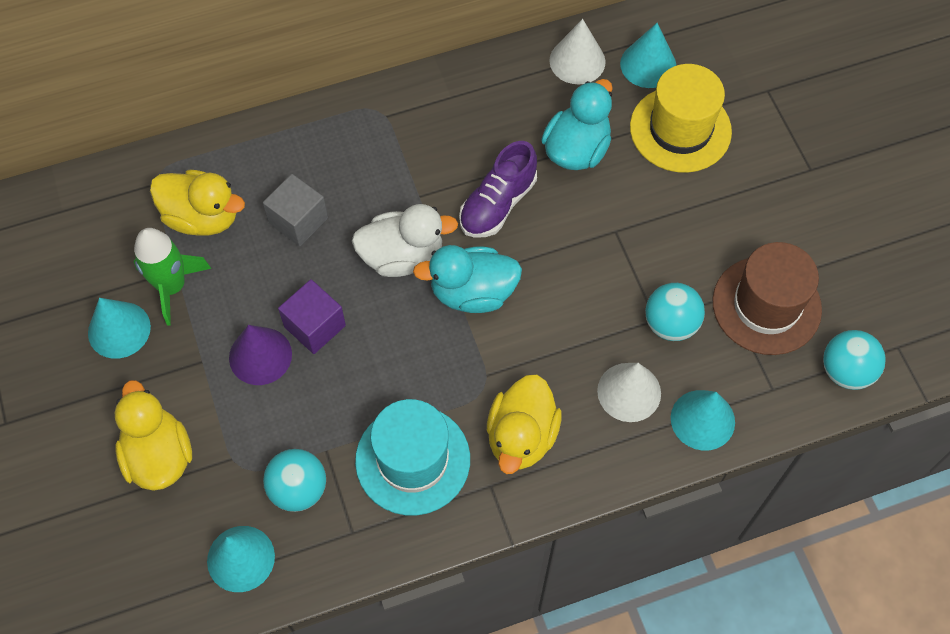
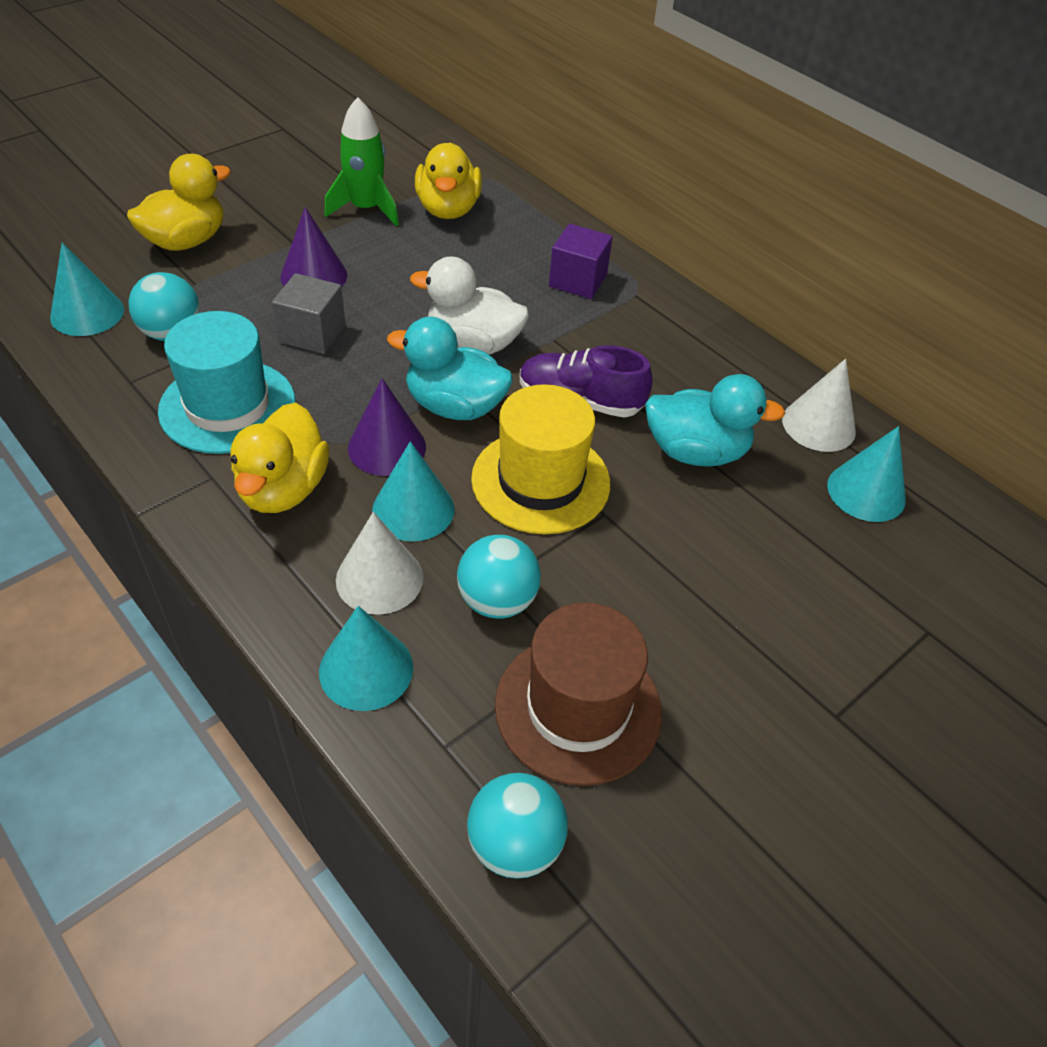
camera: 65 degrees right, 15 degrees down
(119, 330) = (308, 191): turquoise cone -> turquoise cone (413, 509)
(298, 221) = (476, 265): grey cube -> grey cube (312, 333)
(315, 326) = (361, 302): purple cube -> purple cube (578, 280)
(402, 256) = (473, 343): white duck -> white duck turned 135 degrees clockwise
(472, 292) = (454, 406): turquoise duck -> turquoise duck turned 45 degrees counterclockwise
(501, 353) = (387, 447): none -> purple cone
(521, 436) = (283, 489): yellow duck -> yellow duck turned 75 degrees counterclockwise
(680, 129) = (794, 546): yellow hat -> yellow hat (540, 481)

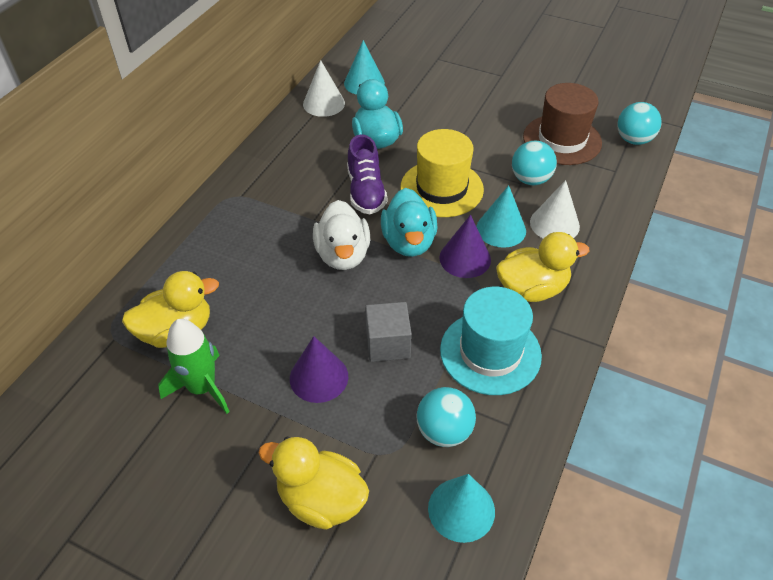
camera: 110 degrees left, 0 degrees up
(366, 669) = (605, 208): turquoise cone -> none
(578, 280) = (240, 226): purple cube -> none

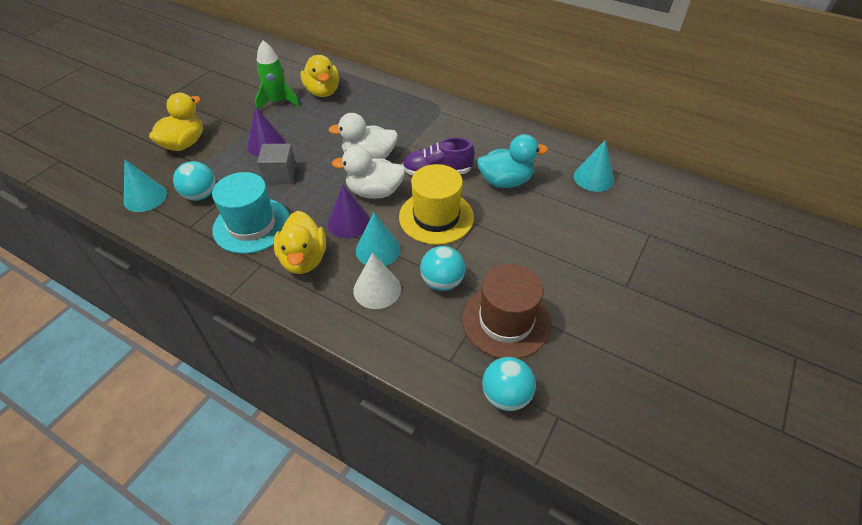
camera: 95 degrees right, 0 degrees up
(324, 103) = (557, 152): white cone -> none
(409, 242) = (374, 192): turquoise duck -> white duck

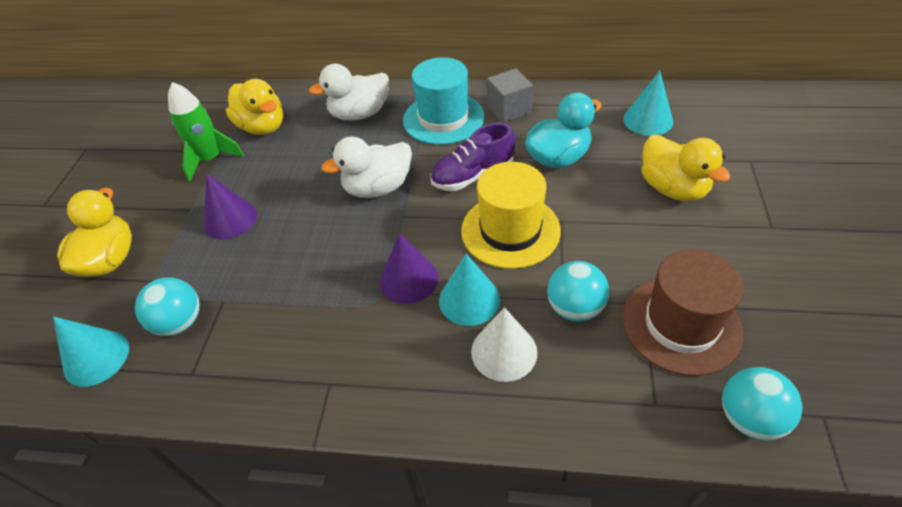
camera: 20 degrees left, 0 degrees up
(252, 225) = (281, 335): turquoise hat -> turquoise hat (443, 118)
(280, 175) = (276, 252): grey cube -> grey cube (509, 109)
(304, 259) = (383, 352): yellow duck -> yellow duck (673, 188)
(374, 192) = (414, 228): white duck -> white duck (359, 114)

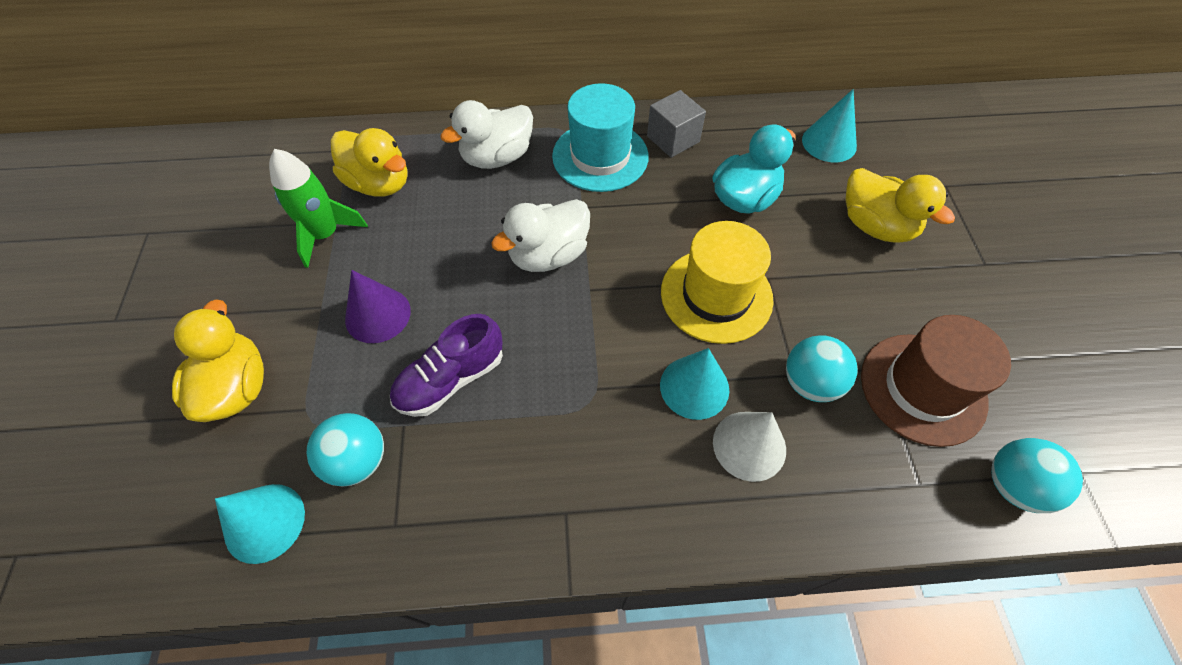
camera: 15 degrees left, 10 degrees up
(409, 279) = (619, 370): purple cone -> none
(473, 175) = (655, 229): purple shoe -> purple shoe (451, 379)

